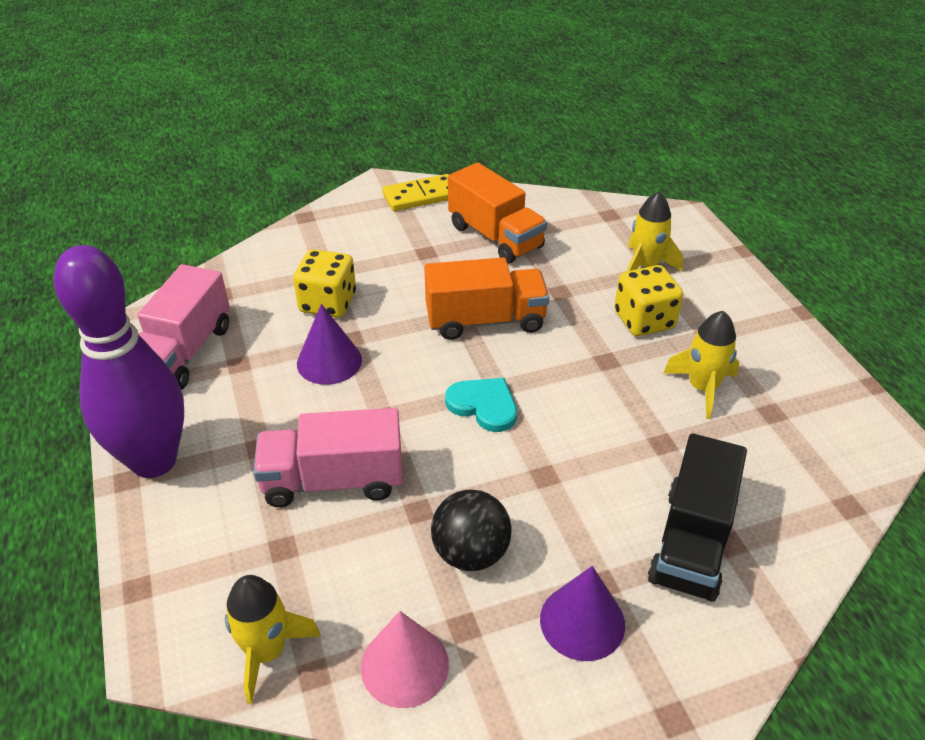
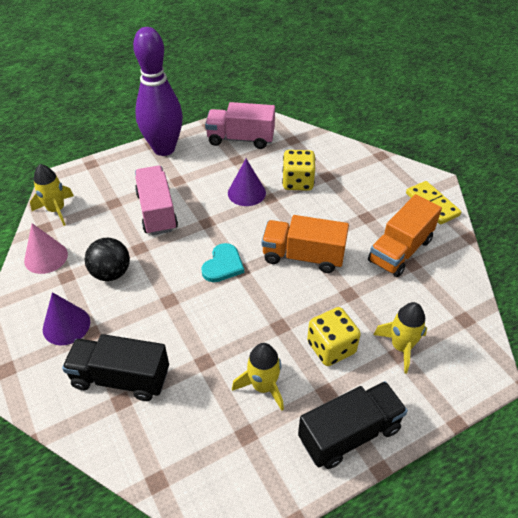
camera: 80 degrees right, 5 degrees up
(485, 321) = (303, 256): orange truck -> orange truck turned 120 degrees clockwise
(763, 326) = (349, 434): none -> black truck

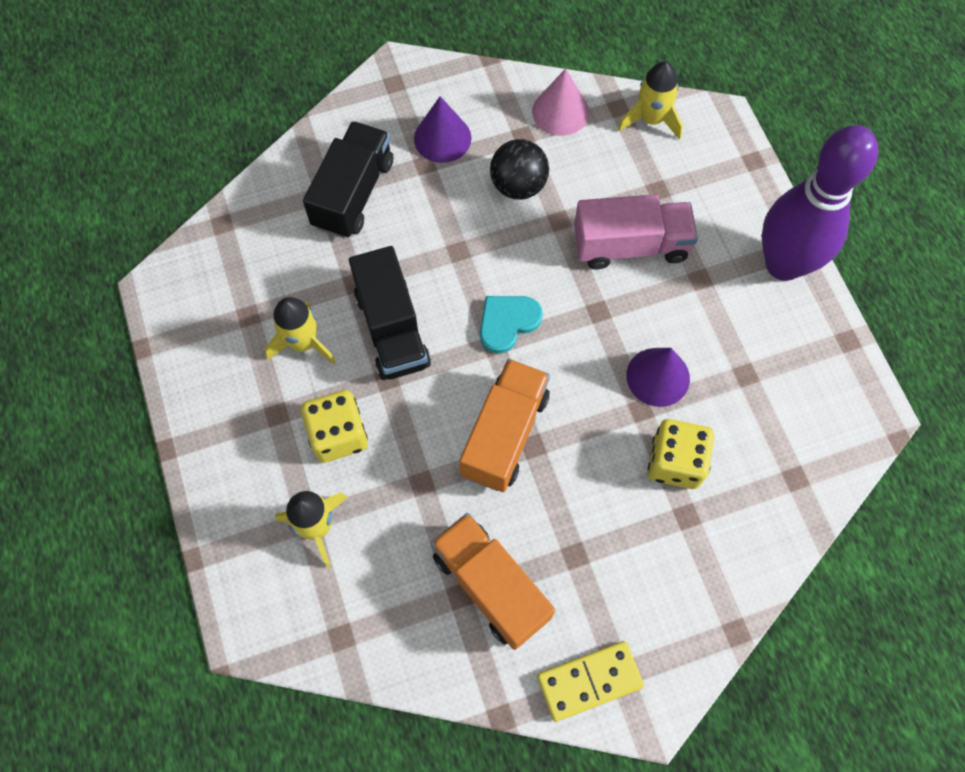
camera: 100 degrees right, 20 degrees up
(223, 265) = (507, 322): turquoise heart -> turquoise heart turned 105 degrees clockwise
(241, 139) = (803, 388): pink truck -> none
(349, 434) = (216, 426): black truck -> black truck (392, 329)

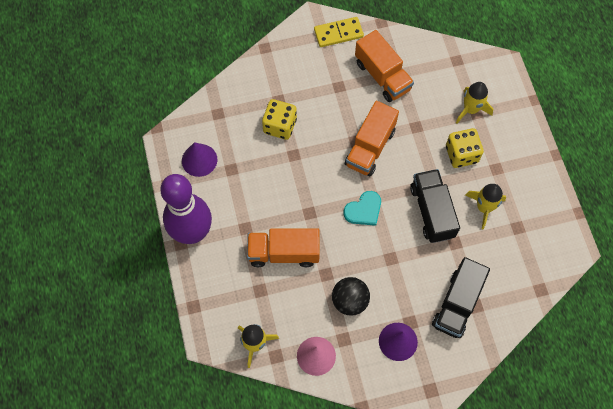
camera: 175 degrees left, 0 degrees up
(630, 245) = (284, 253): pink truck -> orange truck
(658, 377) = (281, 172): purple cone -> purple cone (199, 160)

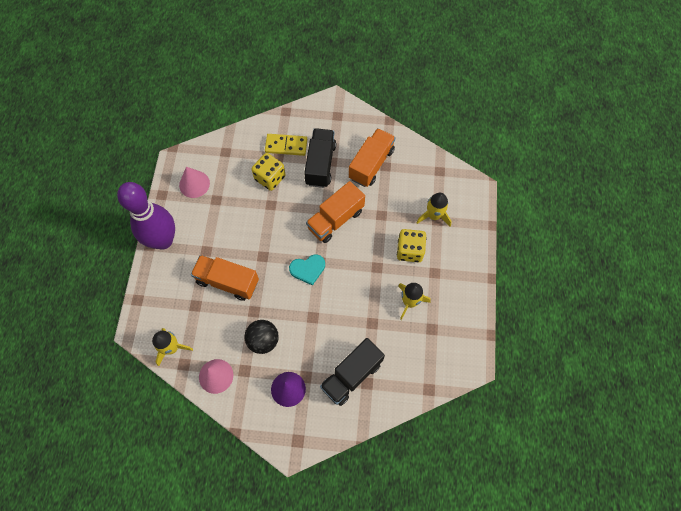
camera: 20 degrees right, 0 degrees up
(199, 160) = (194, 184): purple cone -> pink cone
(338, 33) = (350, 118): yellow domino -> yellow domino (286, 146)
(382, 76) = (371, 164): orange truck -> orange truck turned 135 degrees counterclockwise
(432, 211) = (364, 290): black truck -> black truck (320, 164)

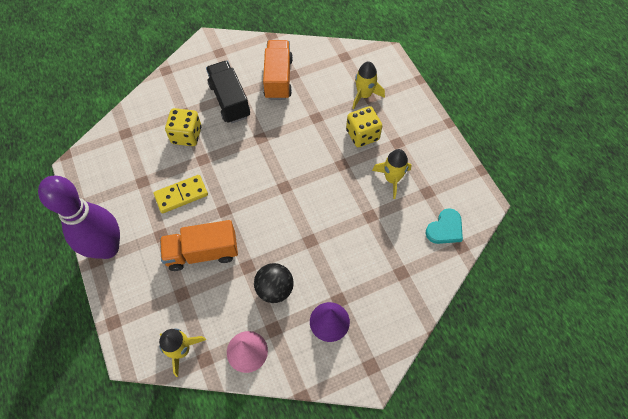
camera: 30 degrees left, 5 degrees down
(194, 184) = (109, 178): pink cone -> none
(286, 146) = (185, 100): yellow domino -> yellow domino (181, 195)
(308, 269) = (277, 199): turquoise heart -> turquoise heart (445, 228)
(335, 219) = (275, 141): orange truck -> none
(351, 375) = (382, 274): black truck -> none

